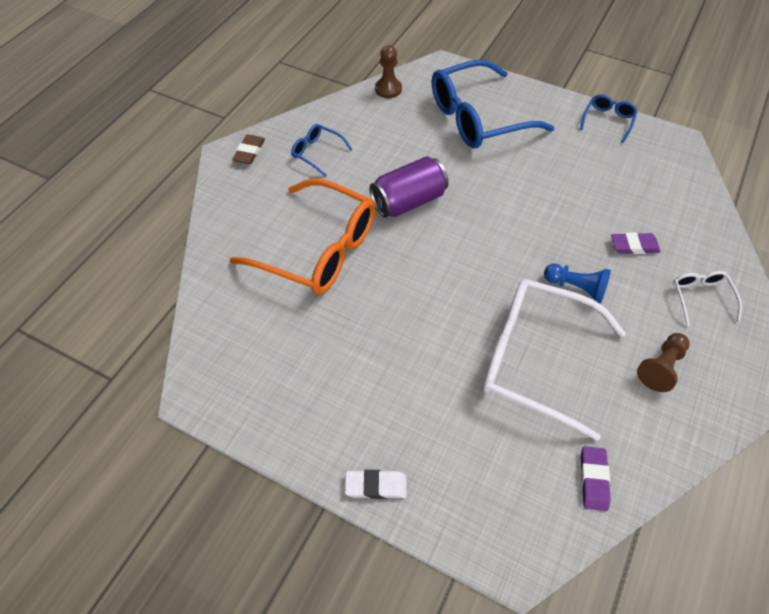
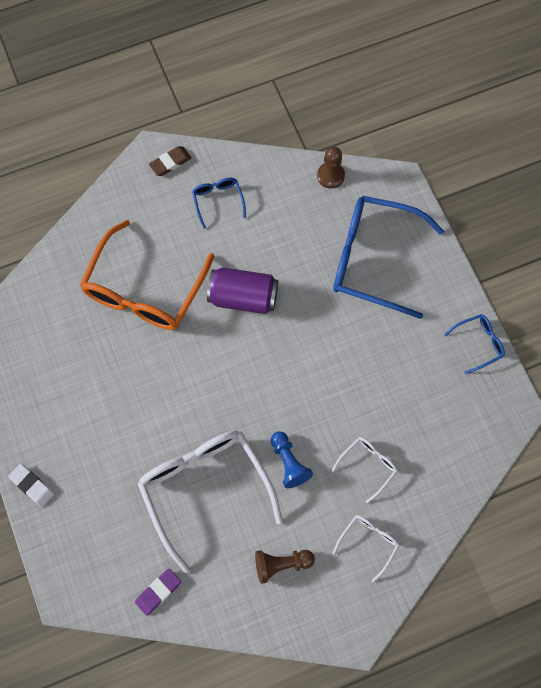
camera: 40 degrees right, 15 degrees up
(318, 249) = (144, 290): orange glasses -> orange glasses turned 45 degrees clockwise
(634, 246) = (368, 466): purple eraser -> white glasses

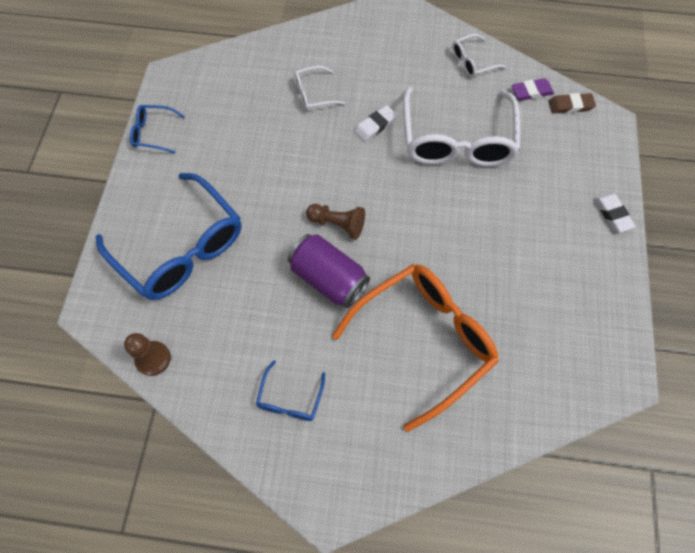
camera: 150 degrees left, 5 degrees down
(170, 162) = (315, 482): brown eraser -> brown eraser (570, 106)
(281, 564) = (424, 66): brown pawn -> brown pawn (337, 224)
(289, 463) = (375, 125): blue pawn -> white eraser
(369, 543) = (349, 49): white glasses -> white glasses (472, 62)

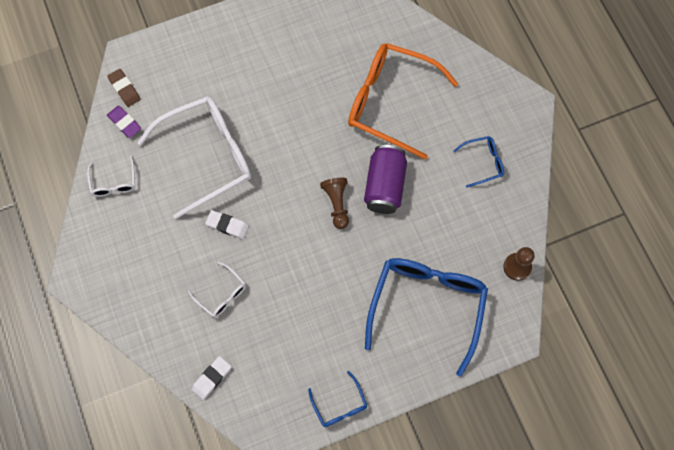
camera: 120 degrees left, 5 degrees up
(472, 62) = (114, 182): white glasses -> white glasses turned 45 degrees clockwise
(612, 214) = (217, 26): white eraser -> white eraser (212, 378)

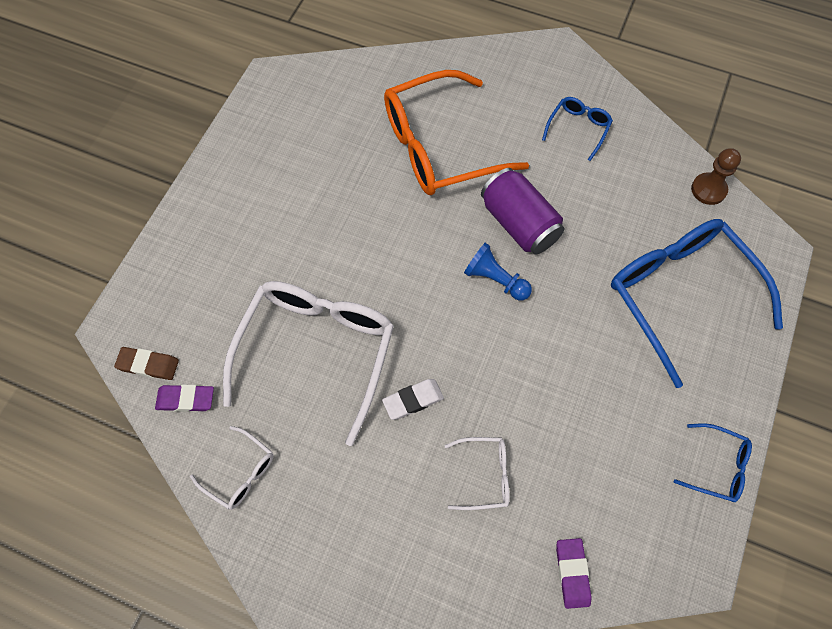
camera: 45 degrees left, 5 degrees down
(212, 378) = (572, 573): white eraser -> purple eraser
(337, 204) = (495, 280): brown pawn -> blue pawn

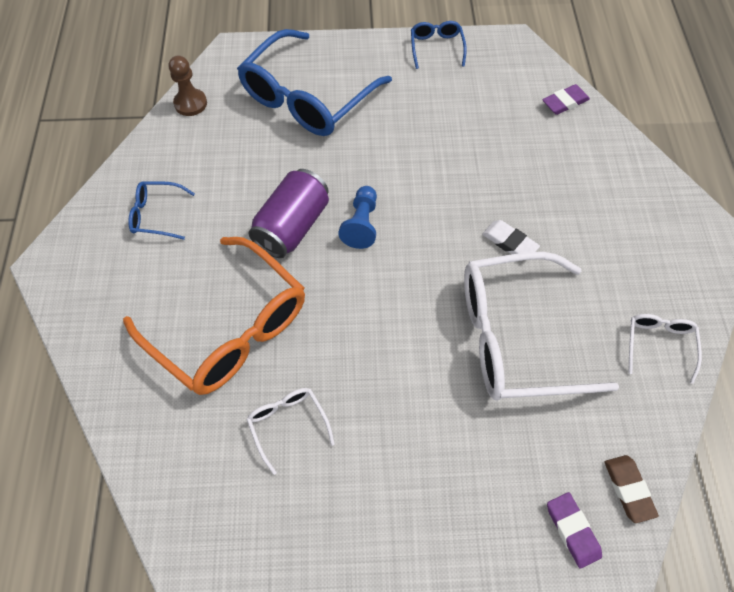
camera: 115 degrees left, 5 degrees down
(185, 399) = (634, 430): purple eraser -> purple eraser (572, 530)
(484, 475) = (535, 172): white glasses -> white glasses (288, 425)

